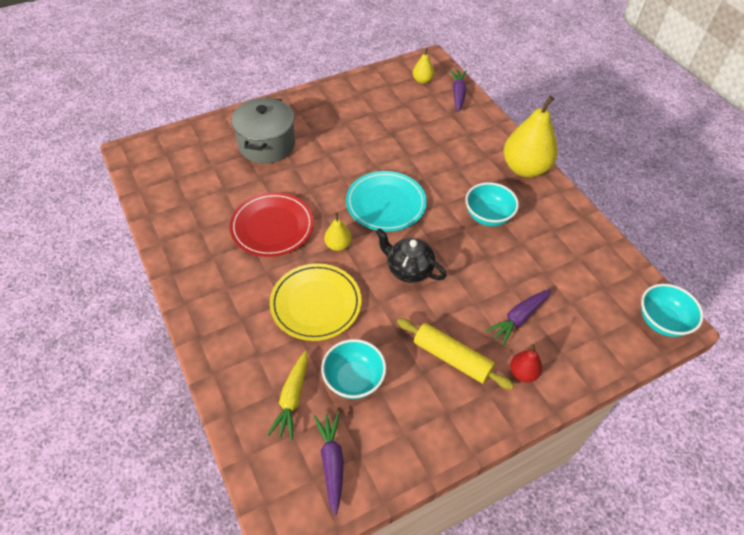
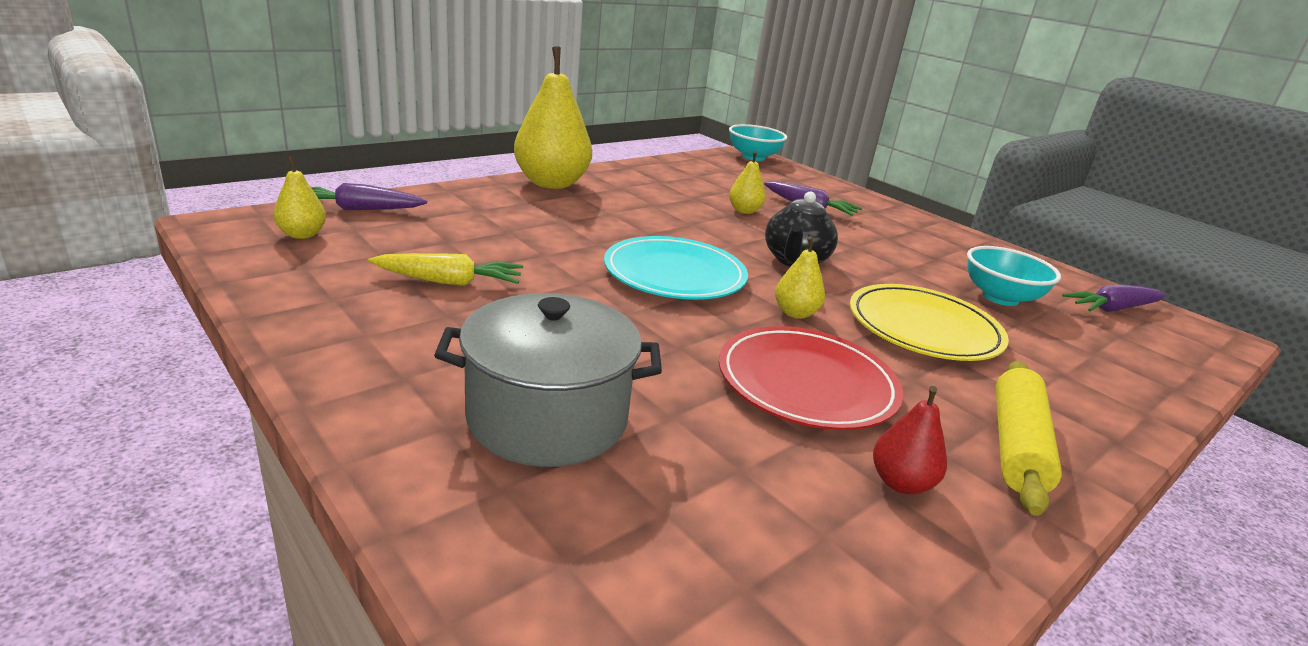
camera: 105 degrees left, 25 degrees down
(292, 399) = (1083, 339): yellow carrot -> yellow carrot (450, 282)
(451, 358) = (899, 242): yellow rolling pin -> yellow rolling pin (1017, 445)
(488, 216) = (659, 210): turquoise bowl -> none
(499, 268) = (744, 211): none -> yellow pear
(523, 373) = (875, 212): red pear -> red pear (900, 483)

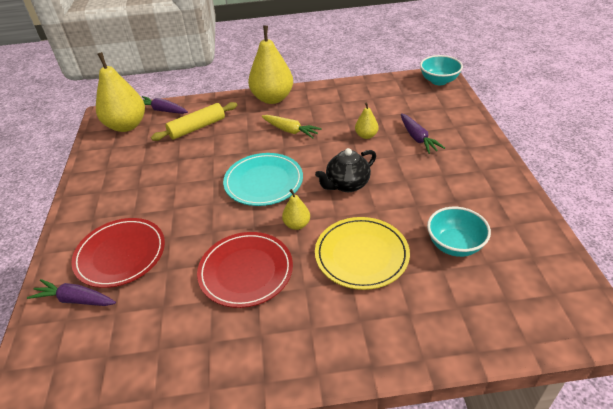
camera: 40 degrees right, 15 degrees up
(302, 235) = (127, 126): yellow pear -> yellow pear, size x2.12
(450, 282) = (156, 167): yellow carrot -> yellow carrot (290, 131)
(547, 418) = (120, 254): grey pot -> red plate
(900, 483) = (219, 340): red pear -> none
(1017, 445) = (305, 345): yellow rolling pin -> yellow rolling pin (197, 128)
(1112, 309) = (538, 278): purple carrot -> purple carrot (75, 299)

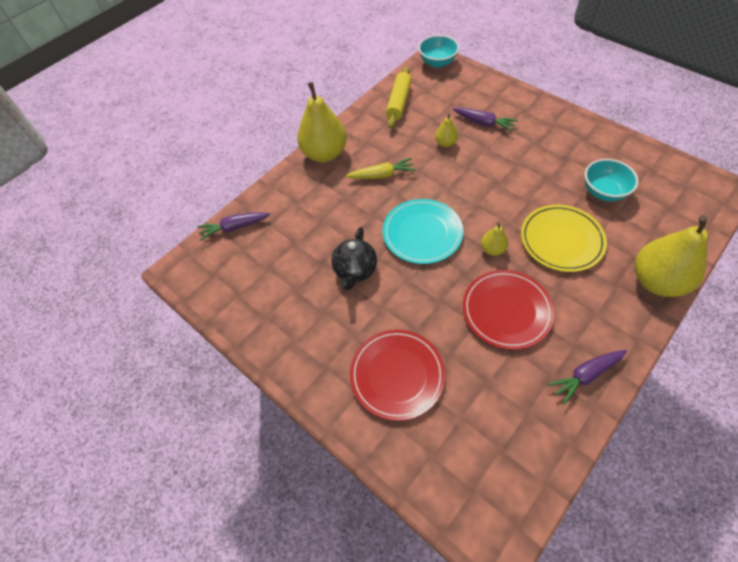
camera: 40 degrees left, 15 degrees up
(75, 299) = (415, 437): purple carrot -> purple carrot (585, 375)
(127, 126) = (220, 265): yellow pear -> yellow pear (656, 281)
(197, 128) = (295, 223): yellow rolling pin -> yellow rolling pin (399, 102)
(347, 185) = (484, 194): black teapot -> black teapot (355, 270)

